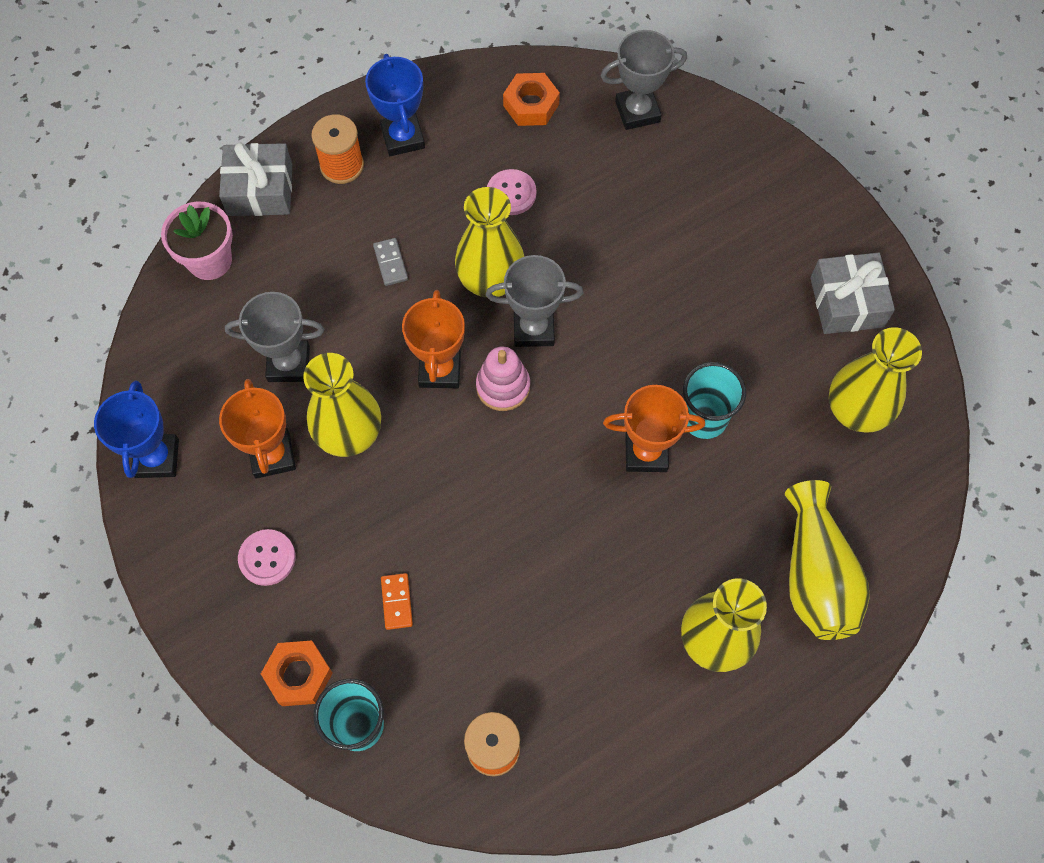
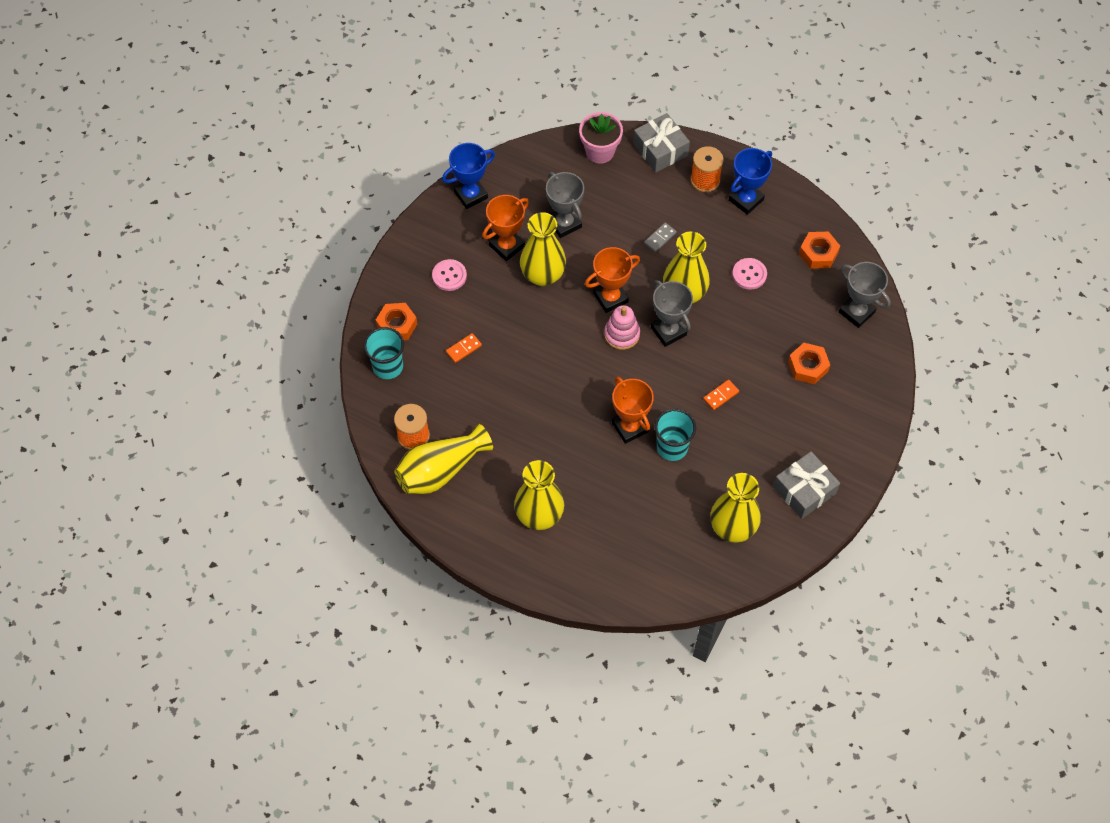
camera: 60 degrees right, 5 degrees down
(663, 320) = (721, 395): none -> orange domino
(679, 203) = (808, 366): none -> orange nut
(816, 575) = (612, 551): yellow vase -> yellow vase (441, 470)

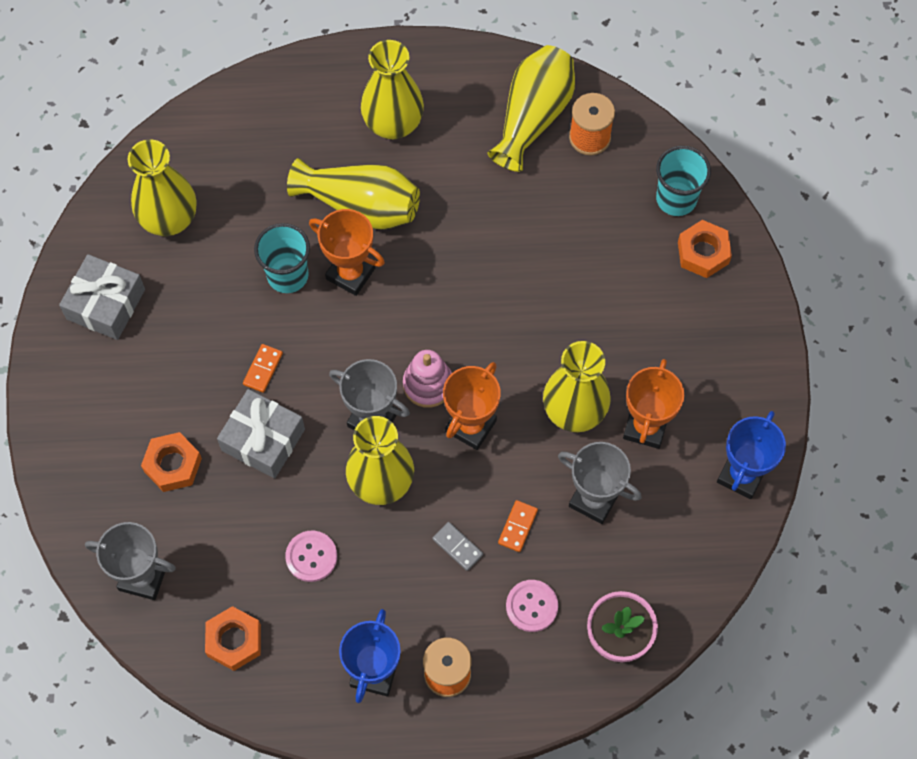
camera: 150 degrees right, 5 degrees up
(449, 276) = (687, 348): pink button -> pink button (531, 606)
(463, 349) = (605, 265): orange domino -> orange domino (518, 527)
(596, 469) = (360, 205): none -> yellow vase
(660, 150) = (536, 690): grey gift -> grey gift (263, 440)
(660, 238) = (457, 547): grey domino -> grey domino turned 60 degrees counterclockwise

